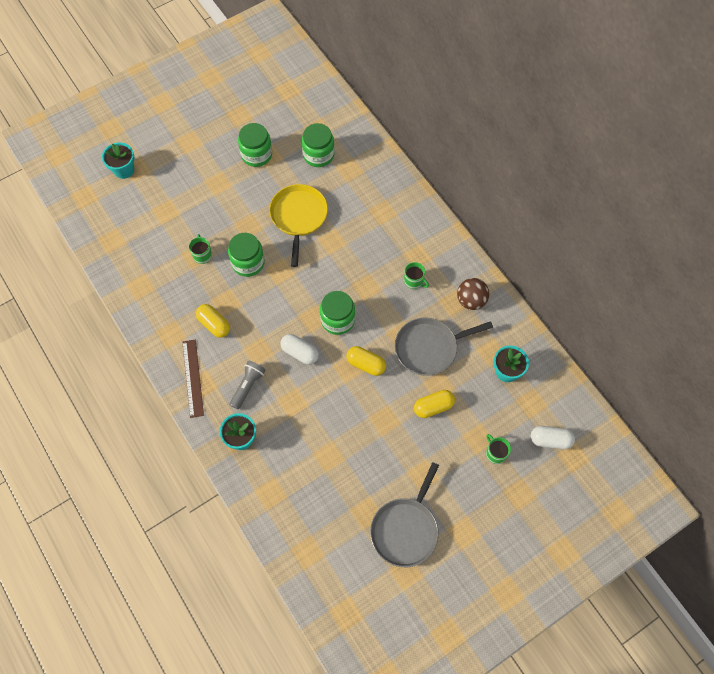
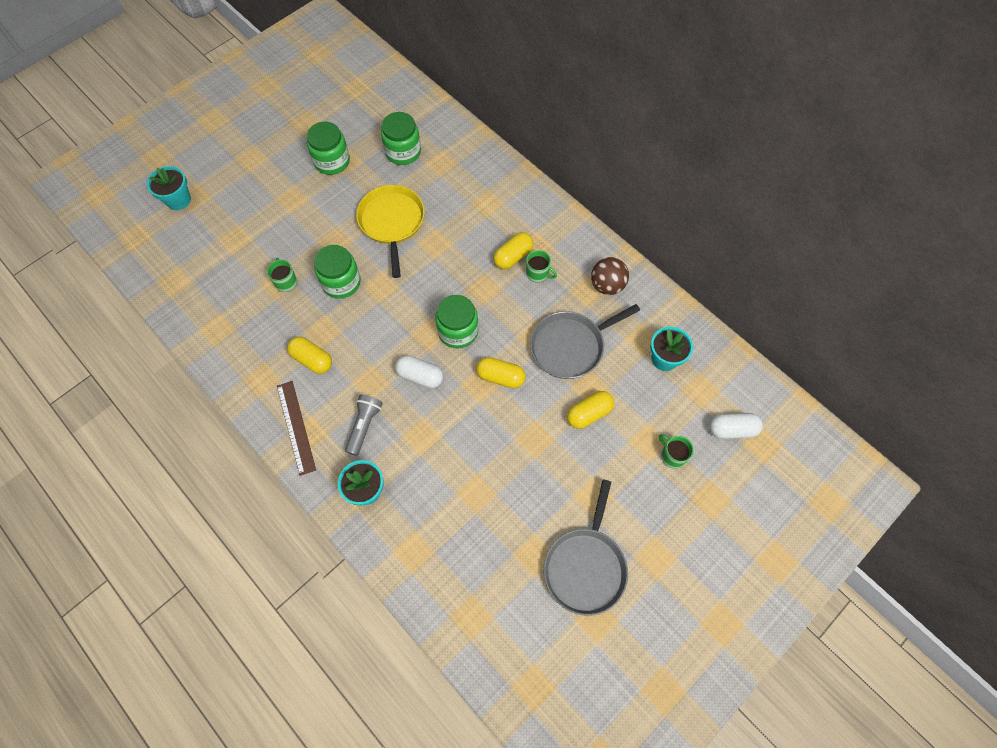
camera: 10 degrees left, 0 degrees up
(395, 263) = (513, 256): none -> yellow capsule

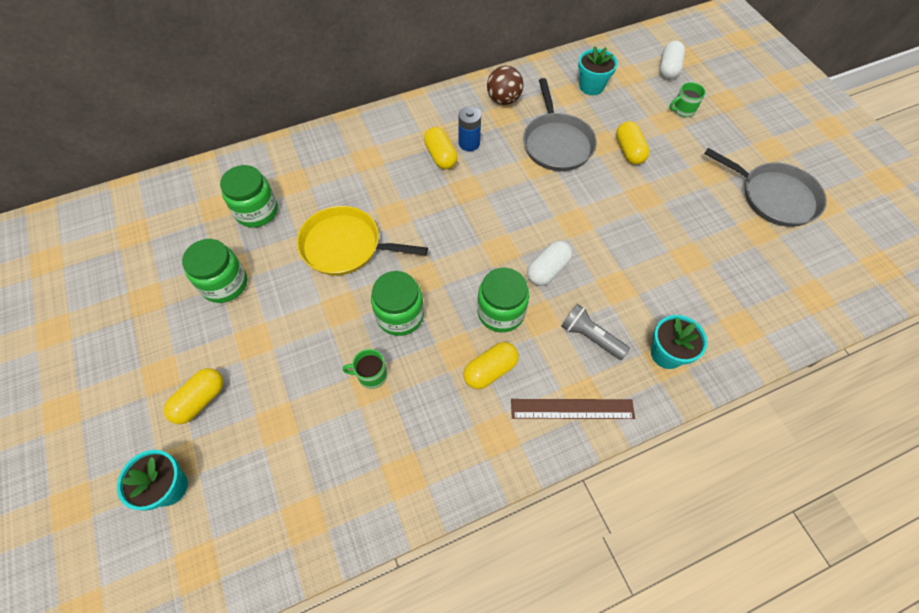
camera: 70 degrees left, 5 degrees down
(458, 331) = (507, 223): green jar -> green jar (501, 312)
(500, 377) = (571, 204): yellow capsule -> yellow capsule (200, 400)
(538, 274) = (469, 143): green mug -> blue battery

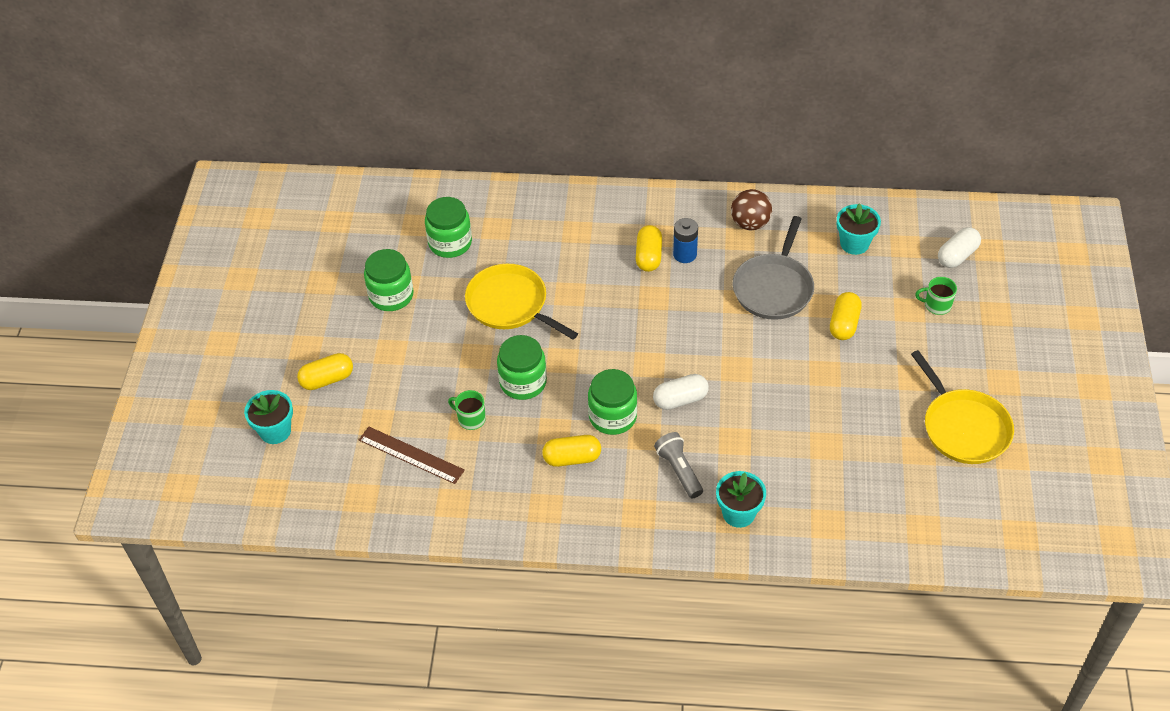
camera: 30 degrees right, 10 degrees down
(572, 409) = (622, 517): brown ruler -> brown ruler (411, 455)
(774, 197) = (963, 427): grey pan -> yellow pan

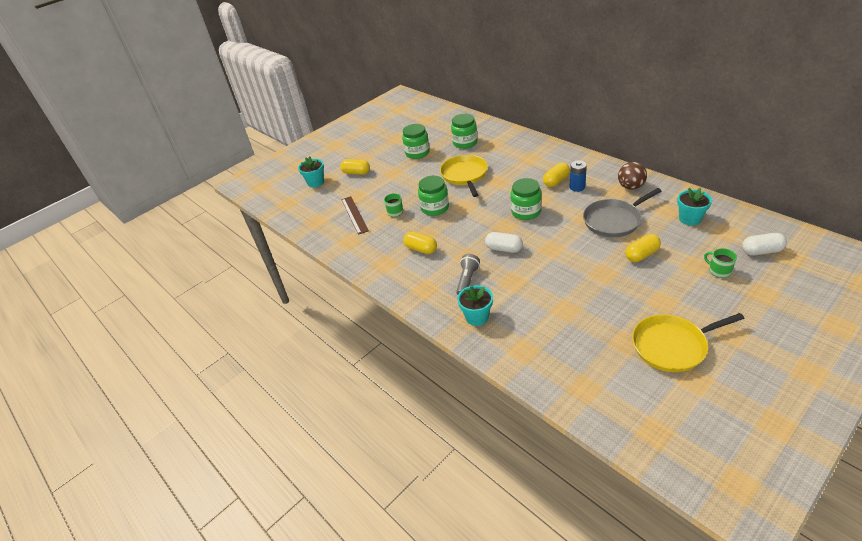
camera: 45 degrees right, 10 degrees down
(612, 416) = (460, 240): green jar -> green jar (526, 212)
(963, 427) = (672, 346): yellow pan -> yellow pan turned 60 degrees clockwise

